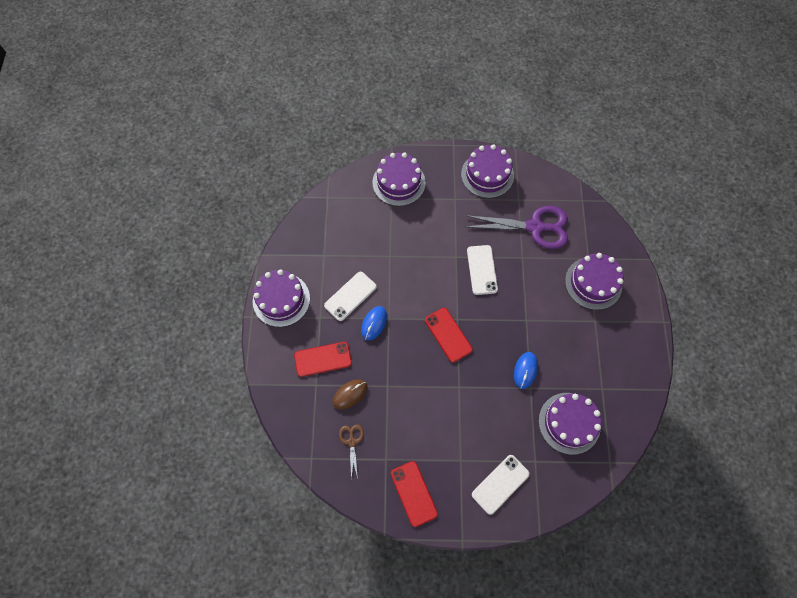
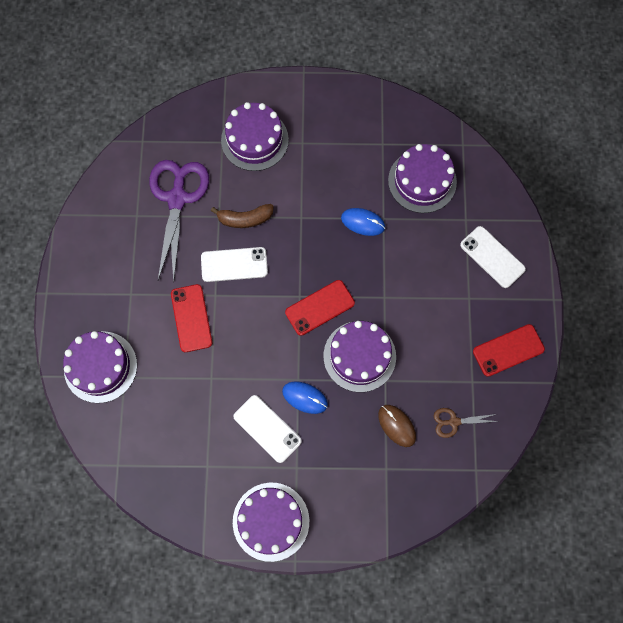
camera: 90 degrees left, 5 degrees up
(323, 359) = (352, 461): red phone -> red phone (191, 318)
(487, 175) = (97, 251): purple cake -> purple cake (359, 356)
(521, 277) = (245, 219): none -> brown banana

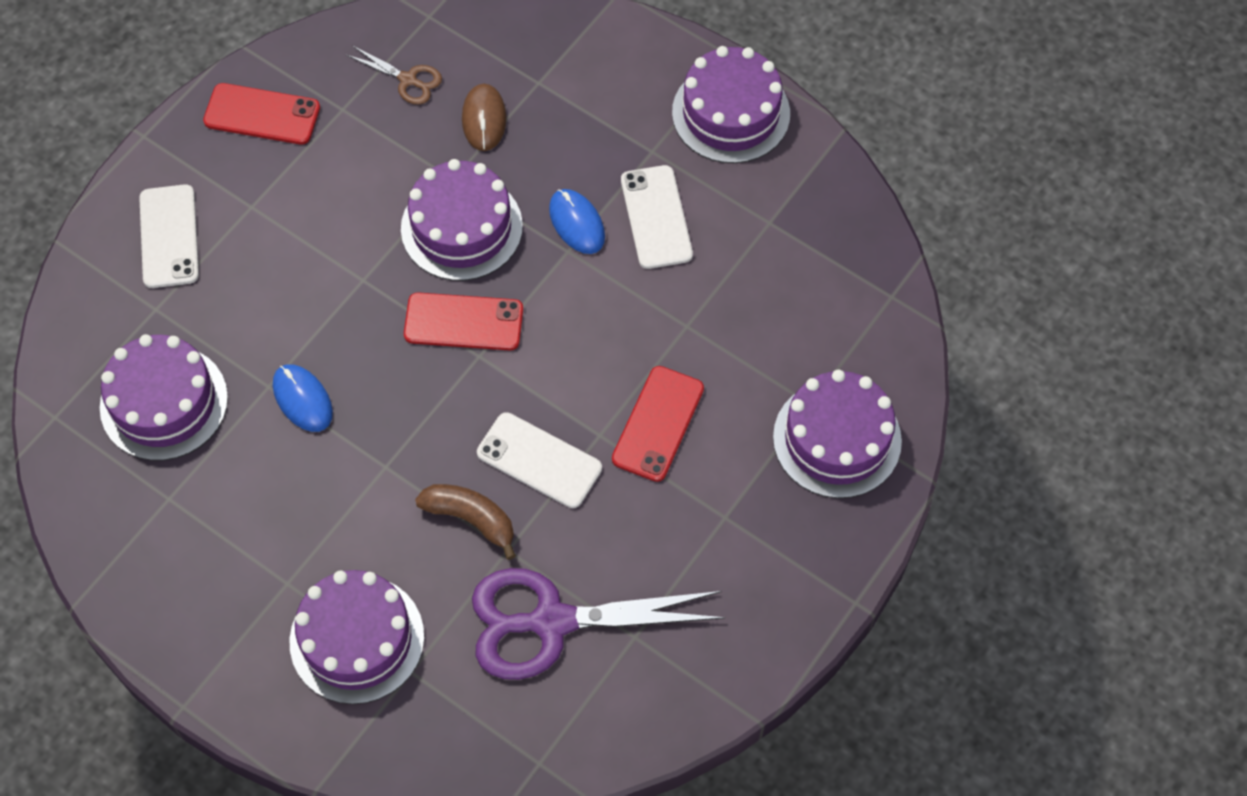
camera: 145 degrees left, 10 degrees down
(177, 198) = (551, 622): purple scissors -> purple scissors turned 45 degrees clockwise

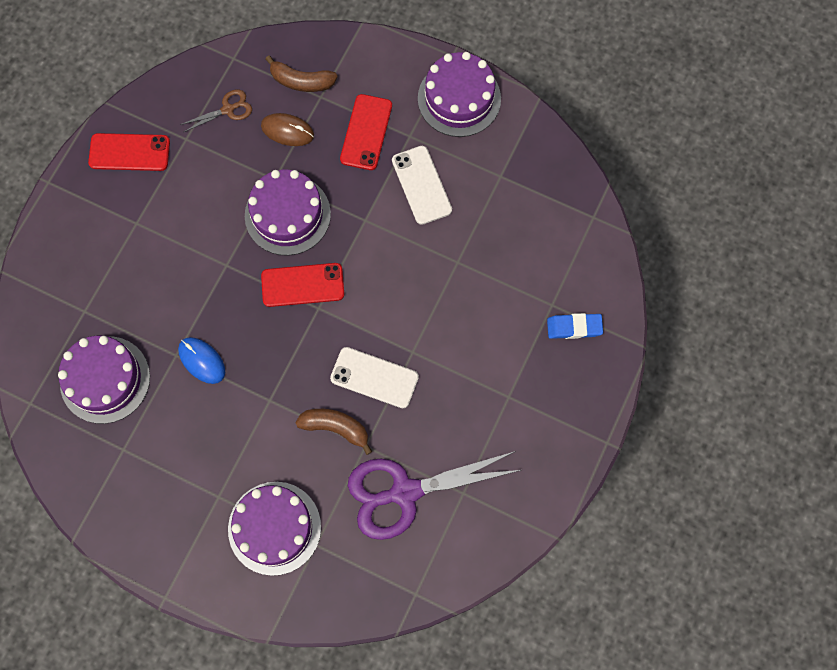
camera: 10 degrees left, 10 degrees up
(169, 236) = (82, 255): white phone -> none
(408, 80) = (228, 109): brown scissors -> brown scissors turned 45 degrees counterclockwise
(484, 119) = (287, 131): brown mouse -> brown mouse turned 60 degrees counterclockwise
(516, 59) = (301, 81): none -> brown banana
(577, 223) = (367, 198): blue mouse -> none
(658, 424) = (450, 337): red phone -> red phone (366, 132)
(837, 439) = (574, 327): purple cake -> blue eraser

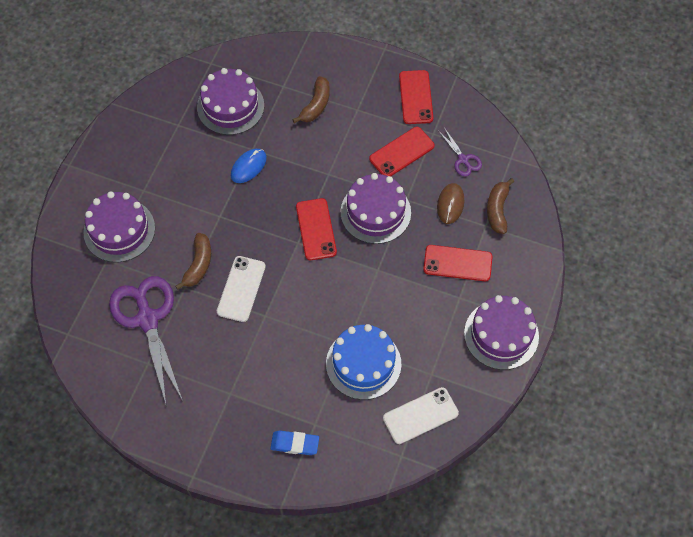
camera: 85 degrees right, 10 degrees down
(121, 272) = (316, 105): none -> brown banana
(207, 177) = (401, 152): none -> red phone
(228, 109) = (463, 159): brown scissors -> purple scissors
(421, 185) = (414, 310): white phone -> white phone (420, 416)
(482, 246) = (363, 363): none -> blue cake
(574, 327) = (295, 444): blue eraser -> blue eraser turned 75 degrees counterclockwise

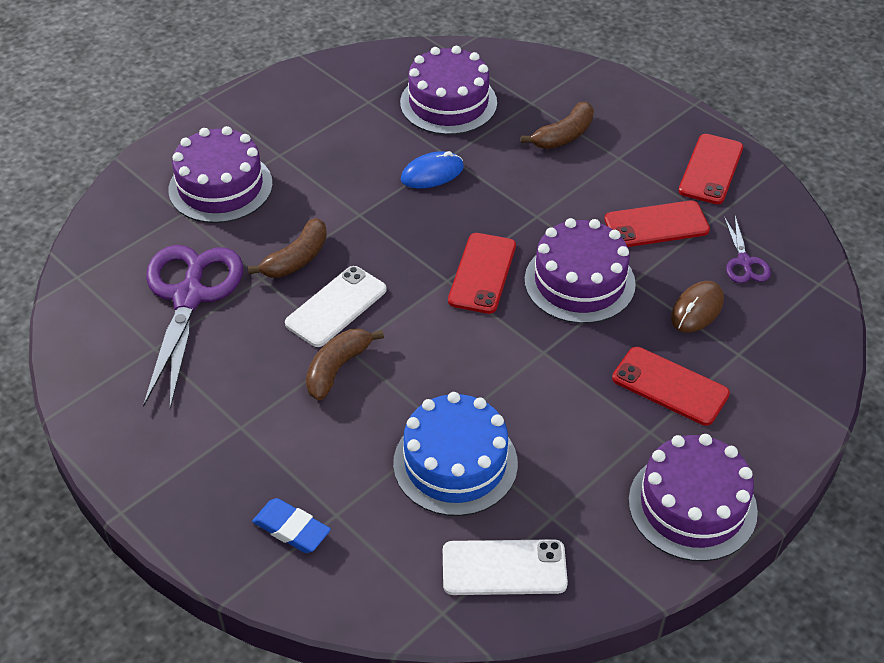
camera: 25 degrees right, 15 degrees down
(497, 210) = (767, 340): brown banana -> brown banana (337, 368)

